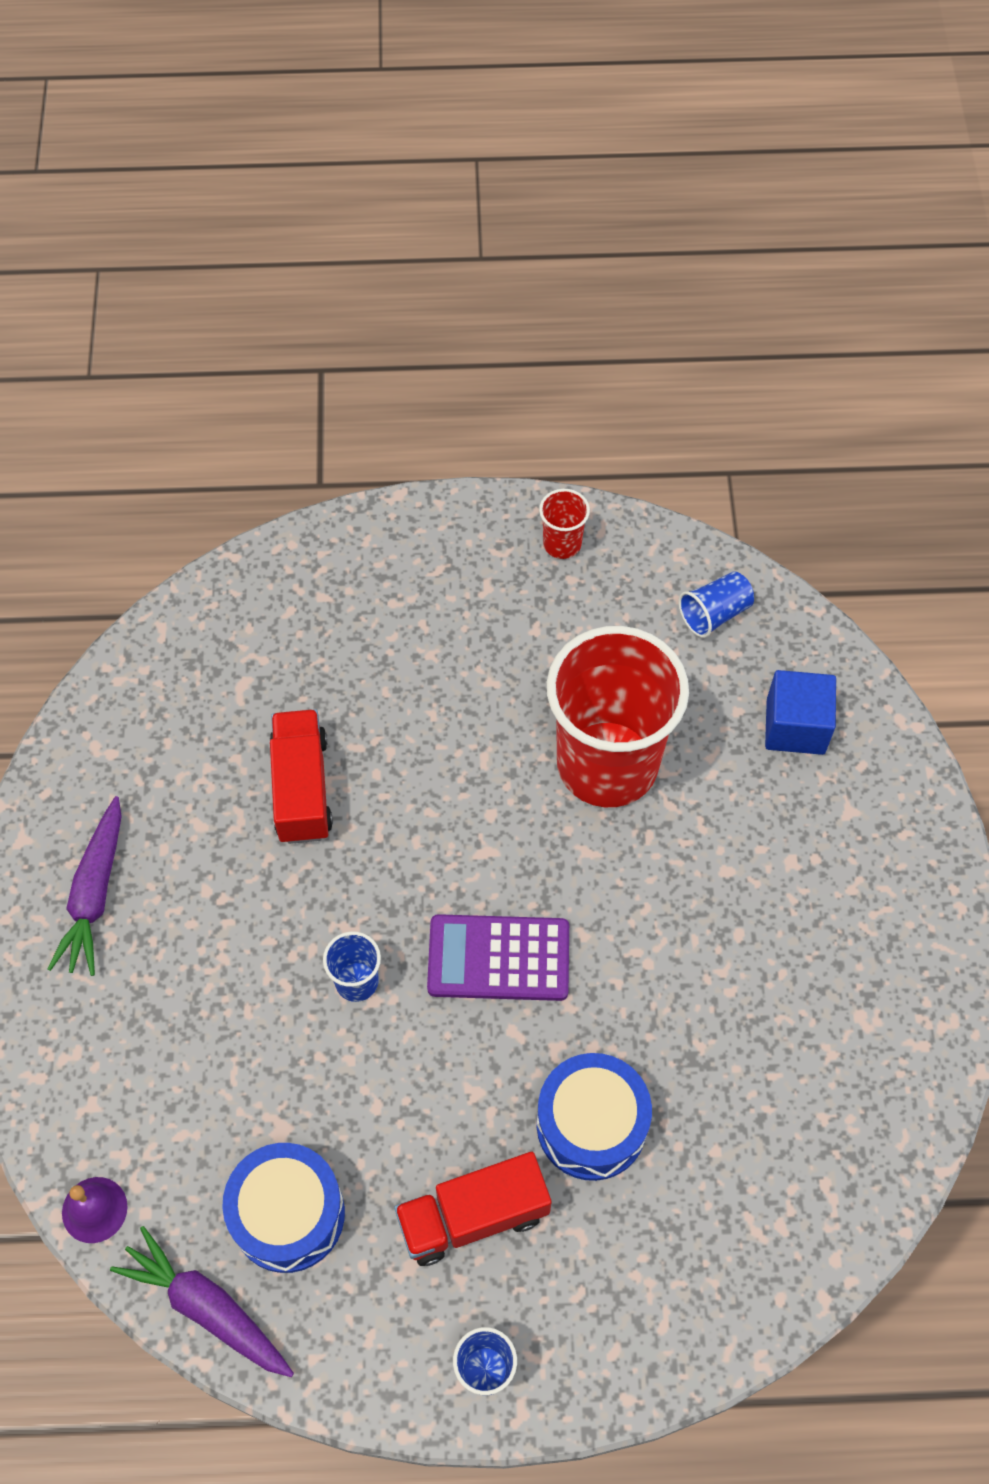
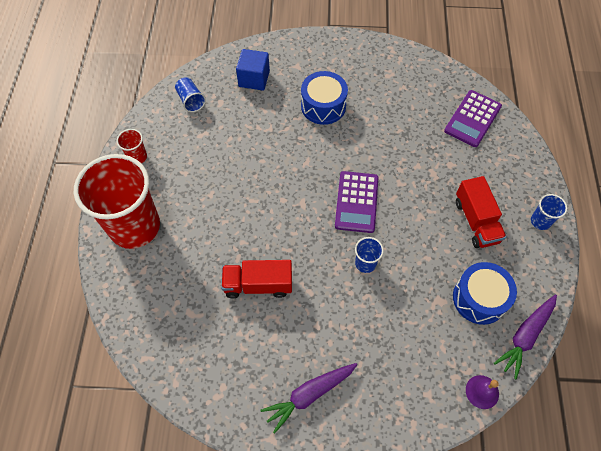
camera: 85 degrees left, 0 degrees up
(95, 894) = (309, 395): purple carrot -> purple carrot turned 135 degrees clockwise
(591, 1124) = (434, 173): blue drum -> blue drum (323, 106)
(607, 764) = (262, 150): red cup -> red cup (135, 226)
(760, 1222) = (472, 119): none -> purple calculator

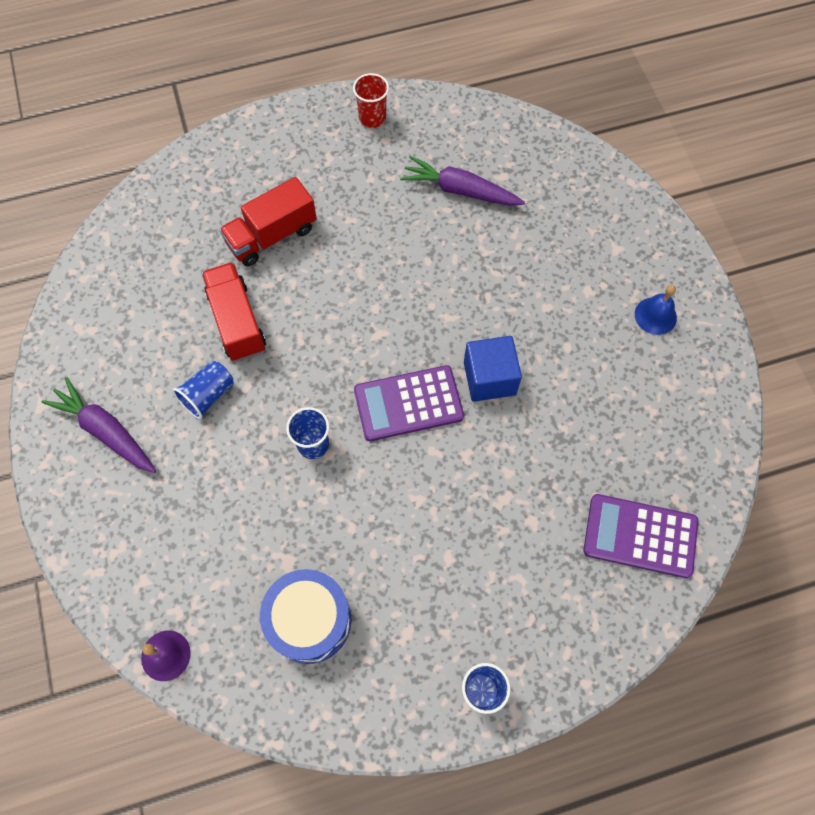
camera: 70 degrees right, 5 degrees up
(135, 226) = (271, 156): red cup -> none
(191, 100) = (488, 141): blue cup -> blue cup (208, 395)
(254, 79) = (564, 202): blue cube -> blue cube (489, 378)
(323, 106) = (559, 307): blue drum -> none
(347, 64) = (655, 315): none -> blue bell
(476, 221) = (442, 586): red truck -> red truck (272, 236)
(525, 336) = (268, 703): purple carrot -> purple carrot (460, 190)

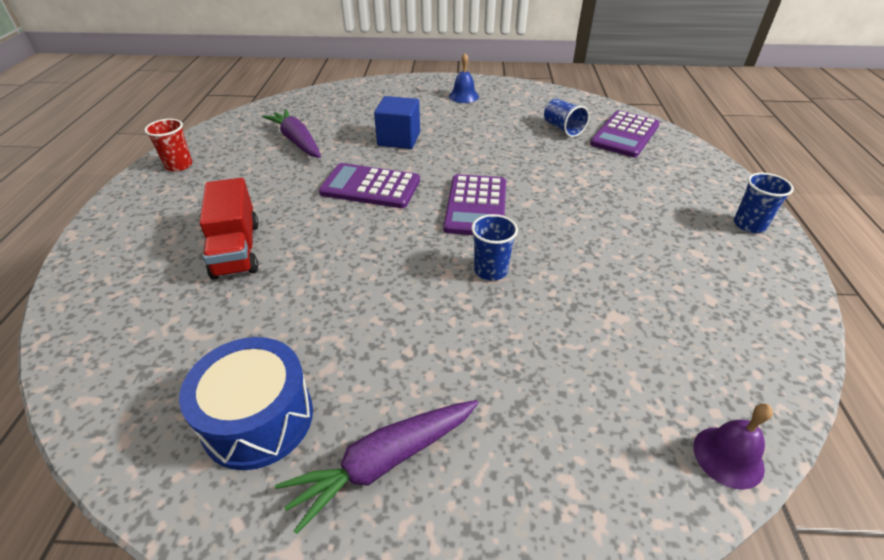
camera: 70 degrees left, 25 degrees down
(208, 395) = (391, 339): blue cup -> blue cup (563, 129)
(237, 321) = (315, 296): red truck -> none
(309, 620) = (683, 313): blue drum -> blue drum (258, 418)
(403, 296) = (370, 187): none -> purple calculator
(460, 190) = (297, 141): purple carrot -> purple carrot turned 105 degrees clockwise
(489, 378) = (474, 164): blue cube -> blue cube (399, 139)

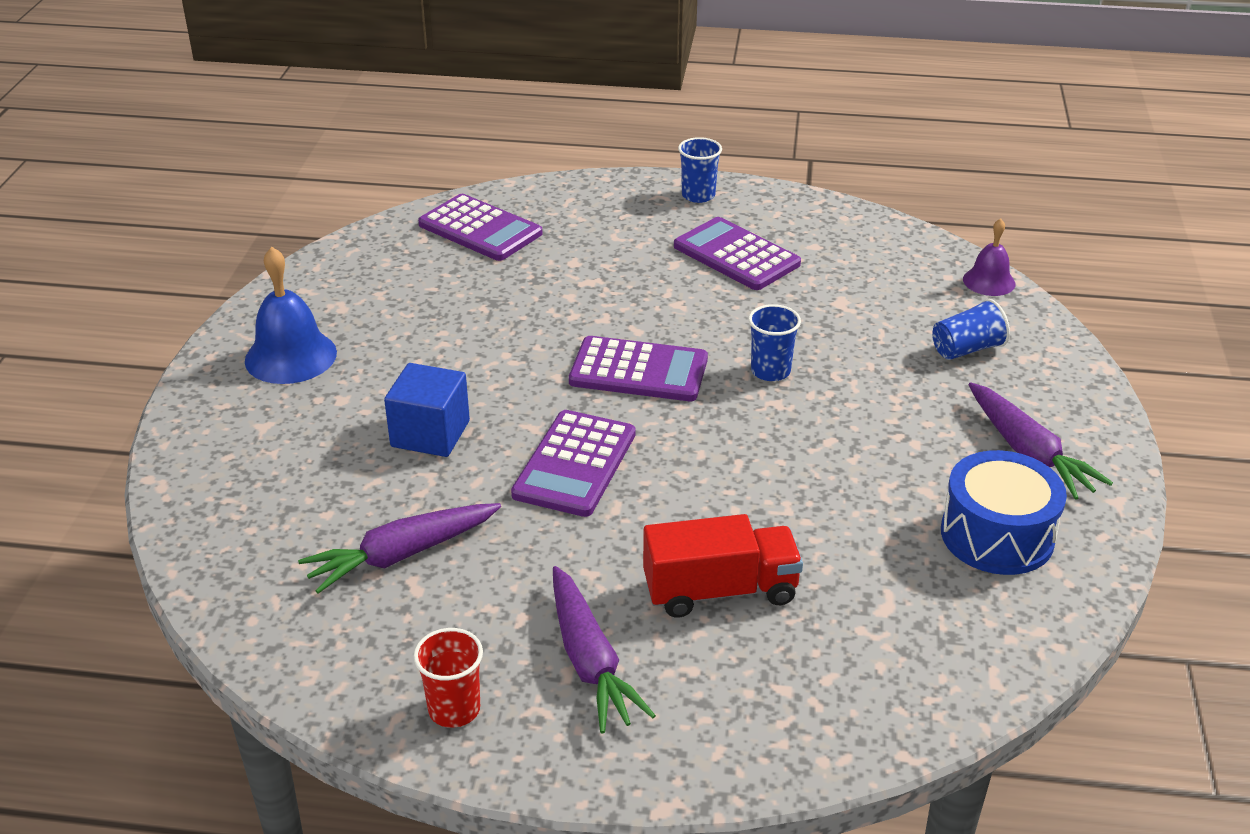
camera: 85 degrees left, 5 degrees down
(194, 203) = (590, 661): none -> purple carrot
(463, 96) = (290, 356): blue bell -> blue bell, size x1.64
(563, 129) = (446, 275): blue cup -> blue cup (966, 349)
(661, 249) = (736, 255): none -> purple calculator

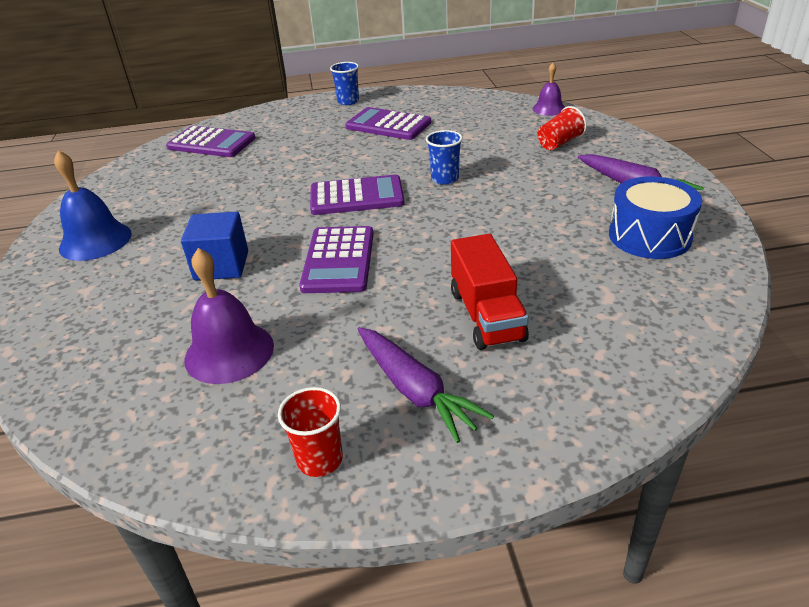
camera: 15 degrees left, 0 degrees up
(401, 555) = (229, 352): purple carrot -> purple bell
(720, 590) = (486, 315): red truck -> red truck turned 105 degrees clockwise
(966, 349) = (559, 143): blue cup -> red cup

